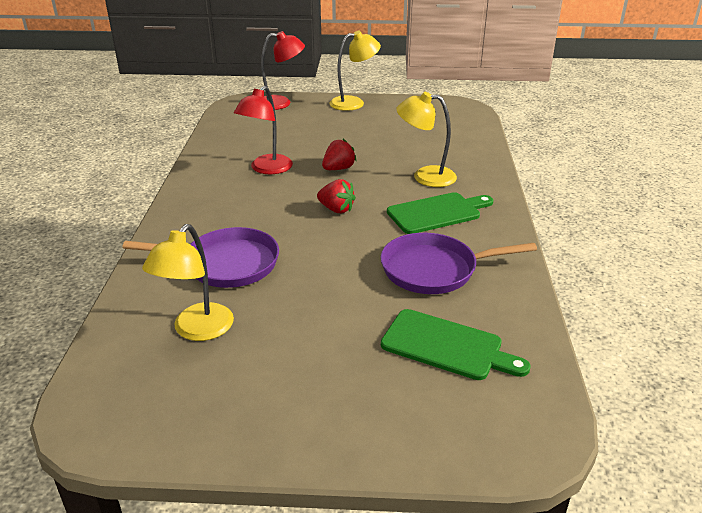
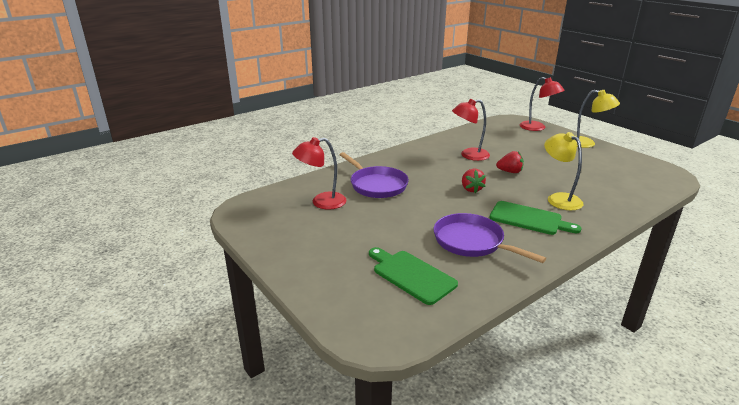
camera: 50 degrees right, 5 degrees down
(197, 330) = (321, 202): yellow lamp -> red lamp
(447, 346) = (411, 275): green cutting board -> green cutting board turned 150 degrees clockwise

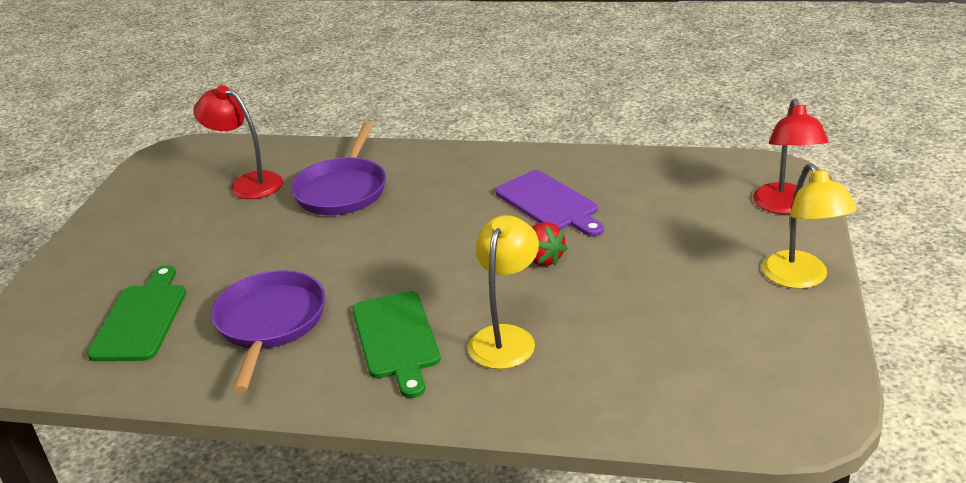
camera: 50 degrees right, 5 degrees up
(469, 155) = (549, 203): red lamp -> purple cutting board
(471, 189) = (430, 256): red strawberry -> none

